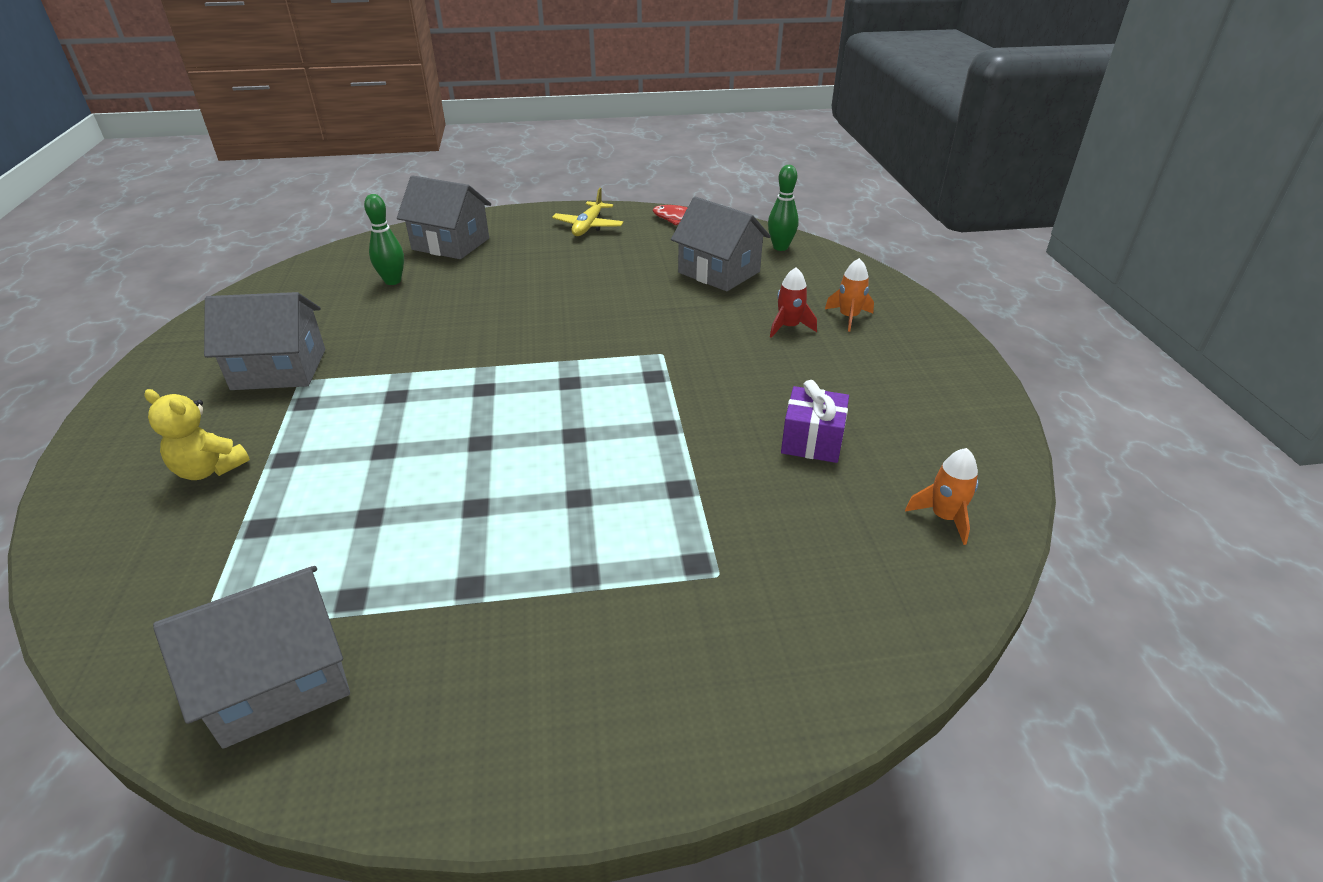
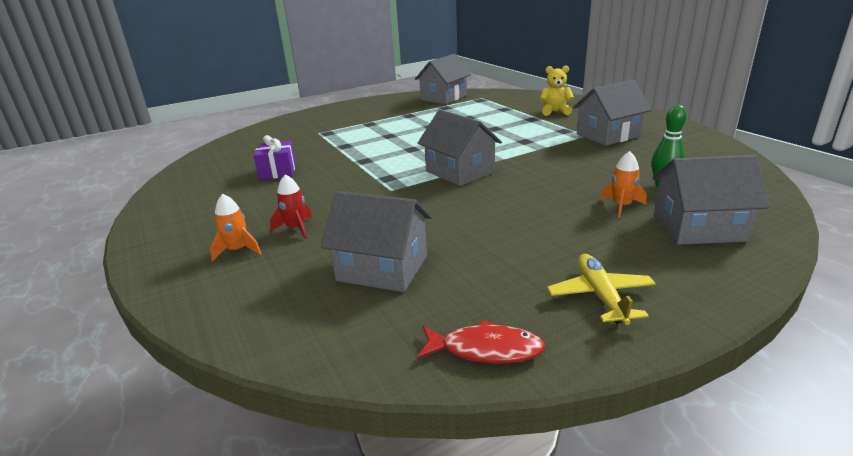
camera: 160 degrees right, 10 degrees down
(556, 358) = (460, 172): none -> grey house
(780, 247) = (316, 331): green bowling pin -> none
(944, 517) = (213, 162): orange rocket -> orange rocket (621, 206)

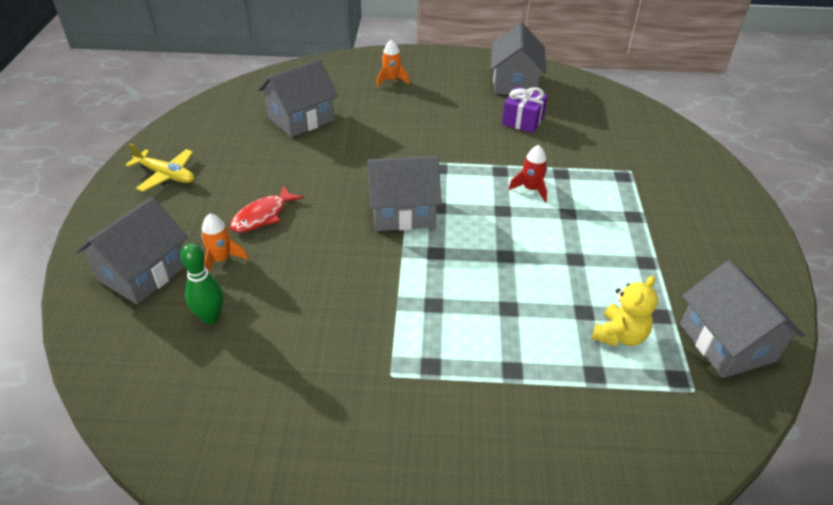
camera: 120 degrees right, 15 degrees up
(296, 228) = (395, 104): red rocket -> red rocket (531, 189)
(485, 349) = (193, 121): red fish -> red fish (263, 216)
(555, 112) = (522, 421): yellow teddy bear -> yellow teddy bear (619, 335)
(608, 135) = (366, 394): grey house -> grey house (515, 83)

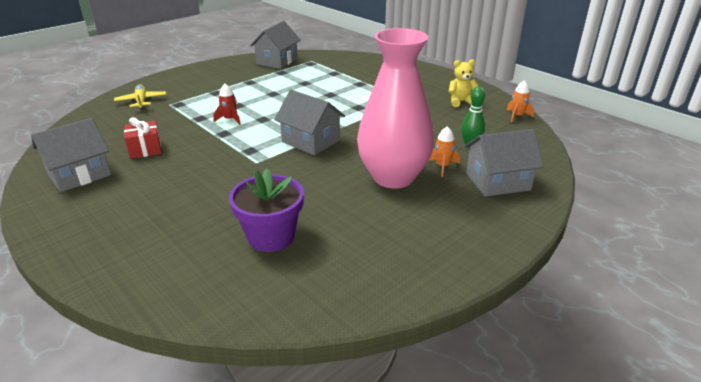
camera: 135 degrees left, 10 degrees down
(166, 175) = (437, 243): yellow plane -> yellow plane (141, 101)
(263, 216) = (393, 177): red fish -> pink vase
(301, 119) = (271, 236): grey house -> purple flower pot
(391, 80) = (139, 231): orange rocket -> orange rocket (517, 116)
(523, 120) = (145, 149): purple gift -> red gift
(619, 335) = (306, 75): yellow teddy bear -> yellow teddy bear (461, 102)

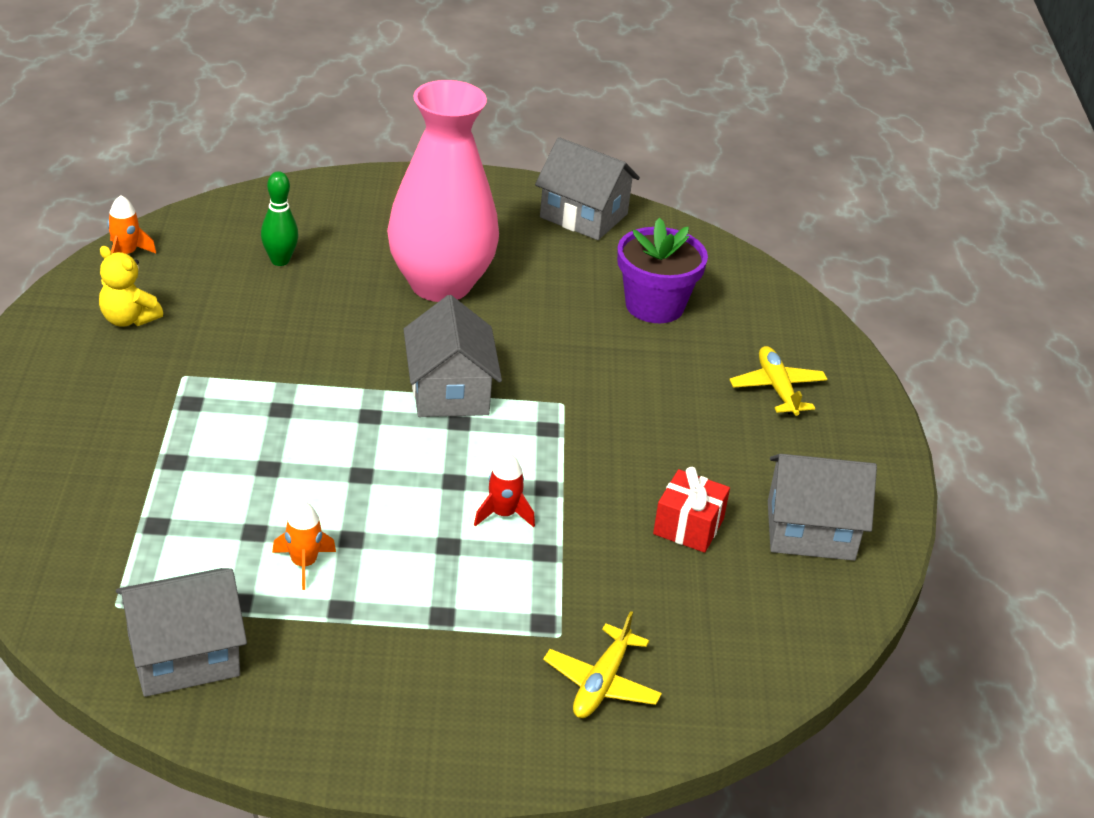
camera: 140 degrees left, 5 degrees up
(144, 231) = (777, 388): none -> yellow plane
(442, 166) = (366, 261): orange rocket -> orange rocket (304, 564)
(497, 181) = (348, 215): grey house -> grey house (583, 216)

